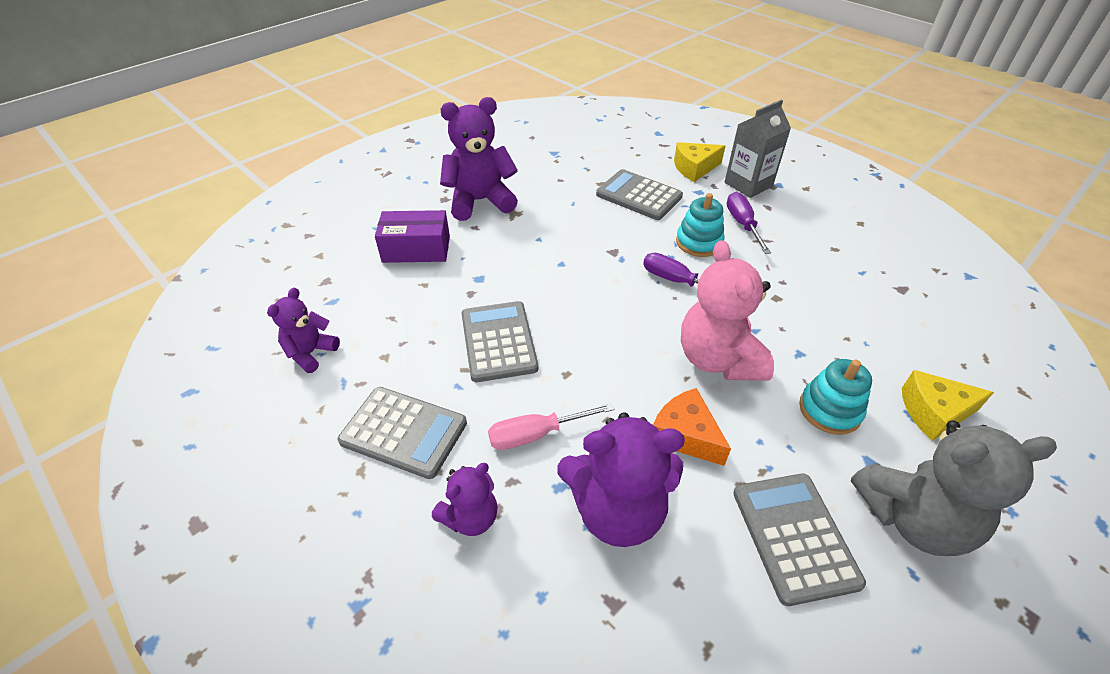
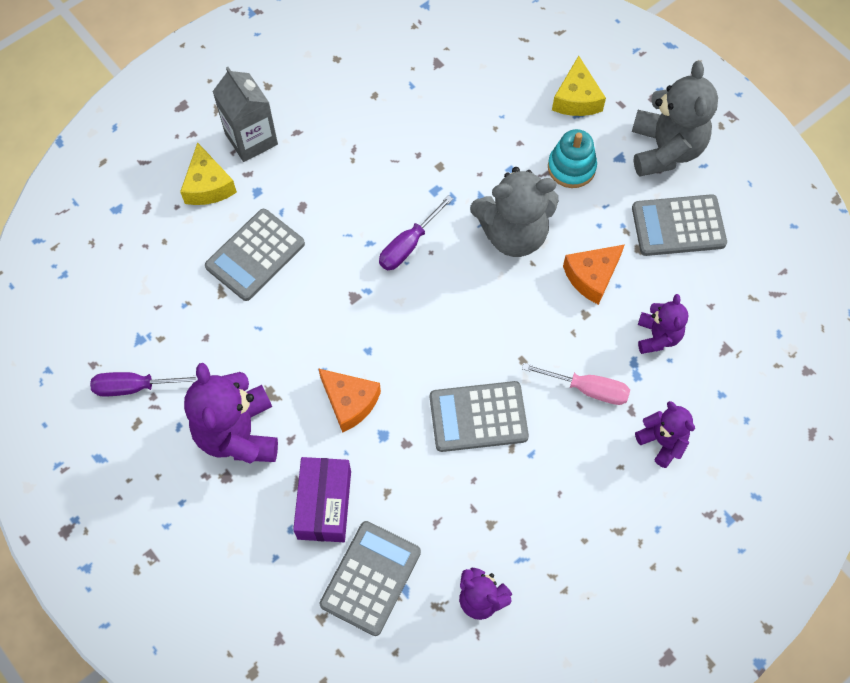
camera: 85 degrees left, 20 degrees up
(404, 432) = (581, 498): grey calculator -> grey calculator (370, 578)
(510, 256) = (349, 402): none -> orange cheese
(537, 434) = (587, 389): pink screwdriver -> pink screwdriver turned 60 degrees counterclockwise
(617, 510) = (657, 336): purple teddy bear -> purple teddy bear, size x0.56
(699, 242) = (349, 212): turquoise stacking toy -> none
(718, 359) = (513, 233): pink teddy bear -> grey teddy bear
(742, 224) = (324, 164): purple screwdriver -> purple screwdriver (135, 387)

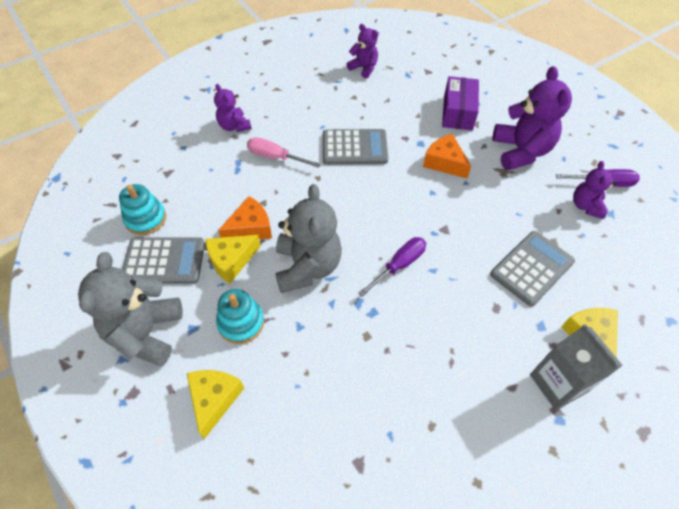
camera: 175 degrees left, 10 degrees down
(370, 578) = (427, 80): grey calculator -> none
(513, 233) = (307, 267): grey teddy bear -> grey teddy bear turned 90 degrees clockwise
(602, 233) = (231, 260): none -> yellow cheese
(657, 336) = (214, 184): purple teddy bear -> purple teddy bear (586, 206)
(723, 277) = (145, 219): none -> turquoise stacking toy

